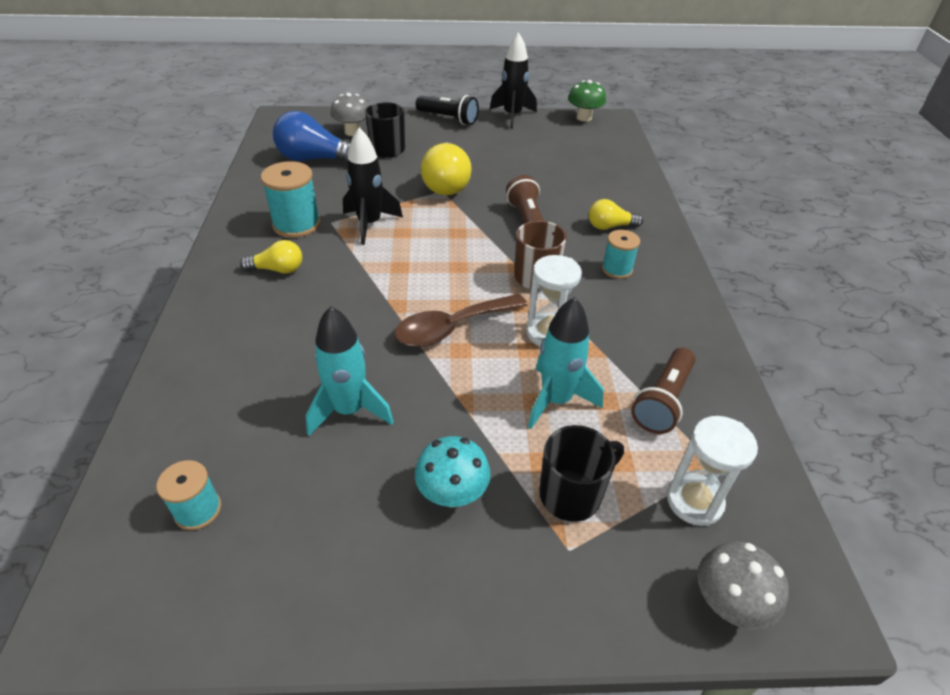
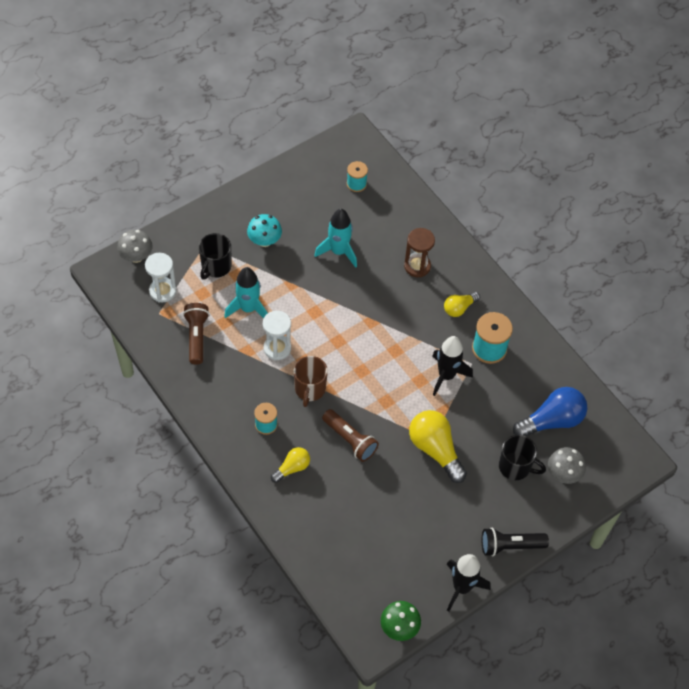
camera: 145 degrees right, 15 degrees up
(266, 335) = (417, 266): none -> brown hourglass
(452, 328) = (330, 323): brown spoon -> none

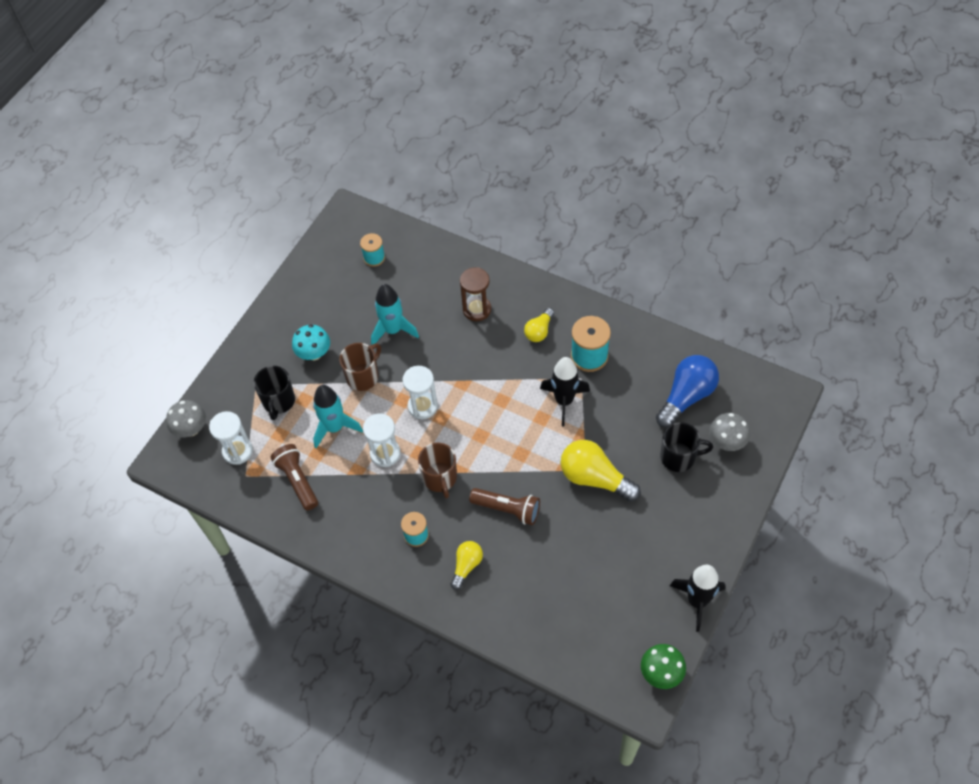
camera: 20 degrees left, 0 degrees up
(293, 278) = (363, 376): none -> brown mug
(328, 325) = (422, 406): none -> white hourglass
(510, 546) = (718, 536): black flashlight -> none

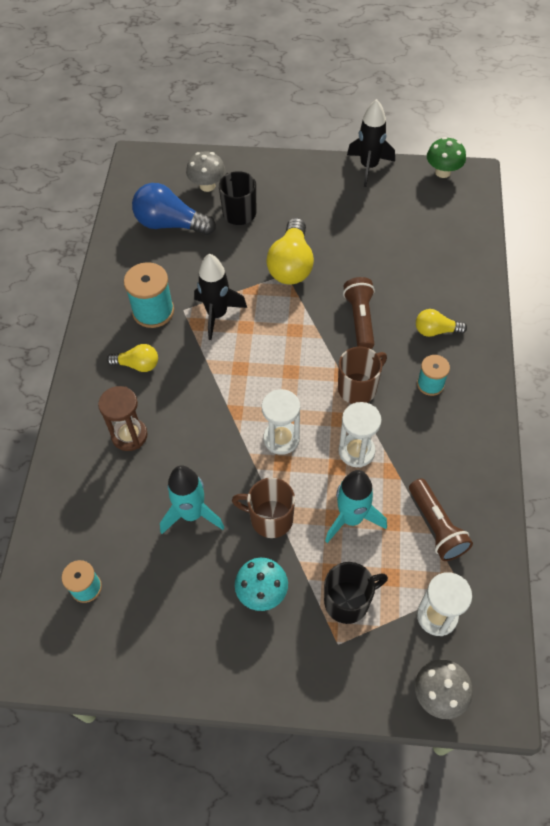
camera: 115 degrees left, 0 degrees up
(297, 481) = (436, 526): brown flashlight -> brown flashlight turned 60 degrees counterclockwise

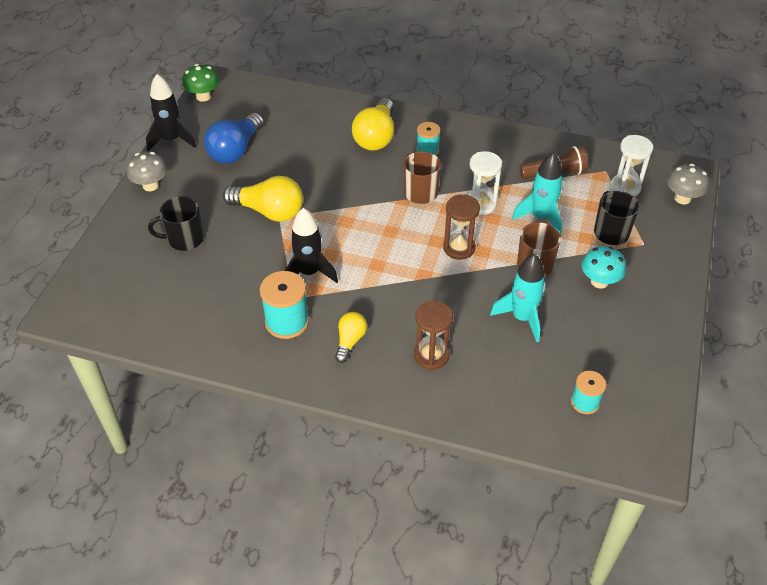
camera: 80 degrees left, 10 degrees down
(170, 224) = (174, 295): blue light bulb -> blue light bulb (235, 150)
(207, 185) = (134, 258): grey mushroom -> grey mushroom (150, 185)
(281, 439) = (459, 248): white hourglass -> brown hourglass
(360, 319) = (349, 178): brown flashlight -> none
(436, 331) = (376, 136): yellow light bulb -> yellow light bulb, size x1.77

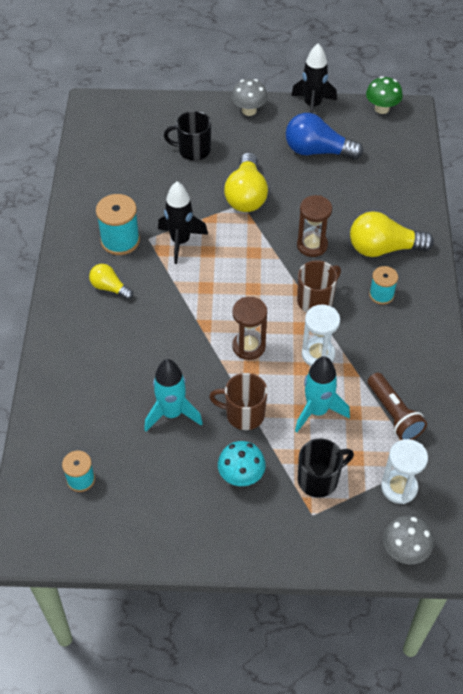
camera: 75 degrees right, 5 degrees up
(184, 239) = (193, 150): black mug -> black mug turned 60 degrees counterclockwise
(350, 341) = (110, 288): yellow light bulb -> yellow light bulb turned 150 degrees counterclockwise
(431, 355) = (108, 349): brown hourglass -> brown hourglass (312, 245)

